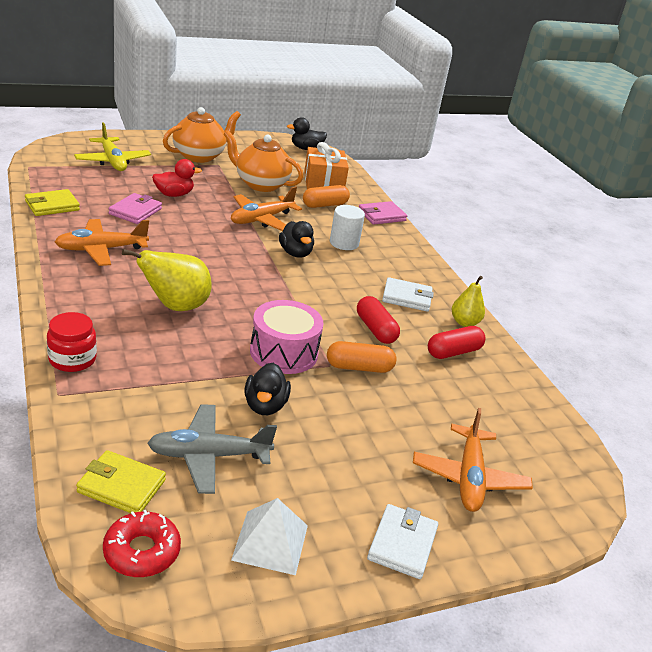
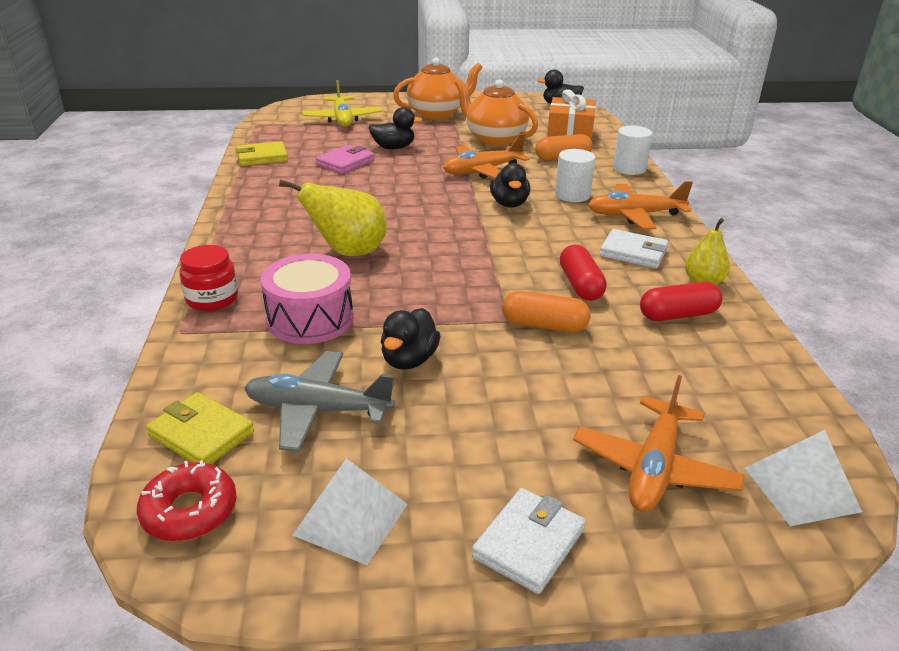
camera: 20 degrees right, 0 degrees up
(101, 249) = (293, 196): orange plane -> orange plane (634, 215)
(174, 194) = (393, 148): red duck -> black duck
(284, 352) = (455, 304): pink drum -> pink drum (310, 319)
(381, 216) = (629, 168): pink wallet -> white cylinder
(565, 483) = (801, 489): none -> white pyramid

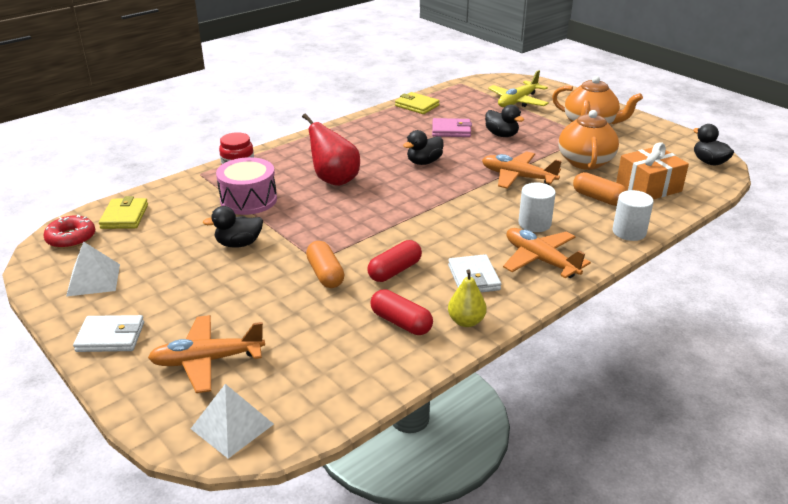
camera: 55 degrees right, 0 degrees up
(317, 410) = (169, 236): grey plane -> none
(348, 252) = (334, 180): yellow pear -> red pear
(509, 204) = (479, 205): black duck -> black duck (424, 162)

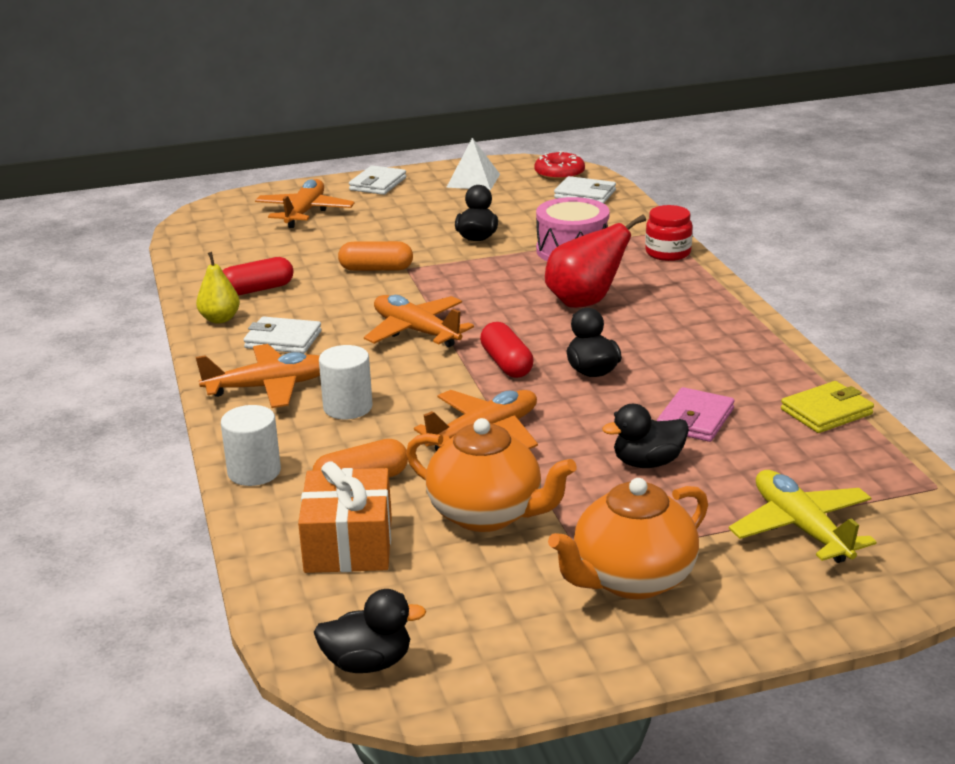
camera: 115 degrees right, 5 degrees down
(124, 216) = (585, 194): yellow wallet -> white wallet
(232, 426) = (219, 214): white pyramid -> none
(394, 271) = (343, 302): red capsule -> red capsule (506, 364)
(419, 227) = (416, 331): none -> orange plane

